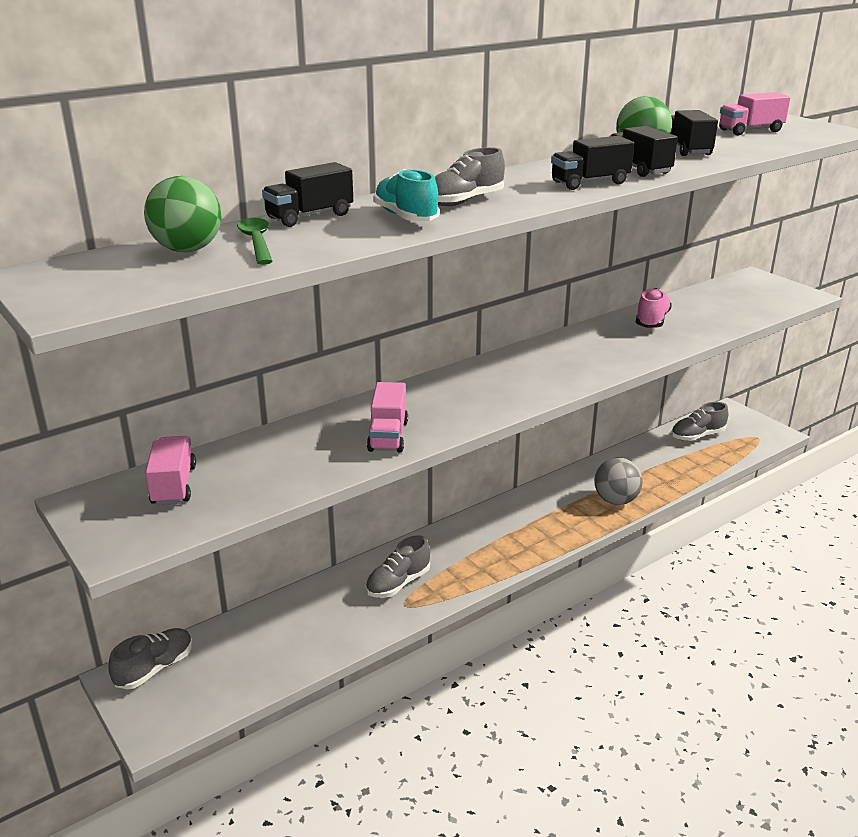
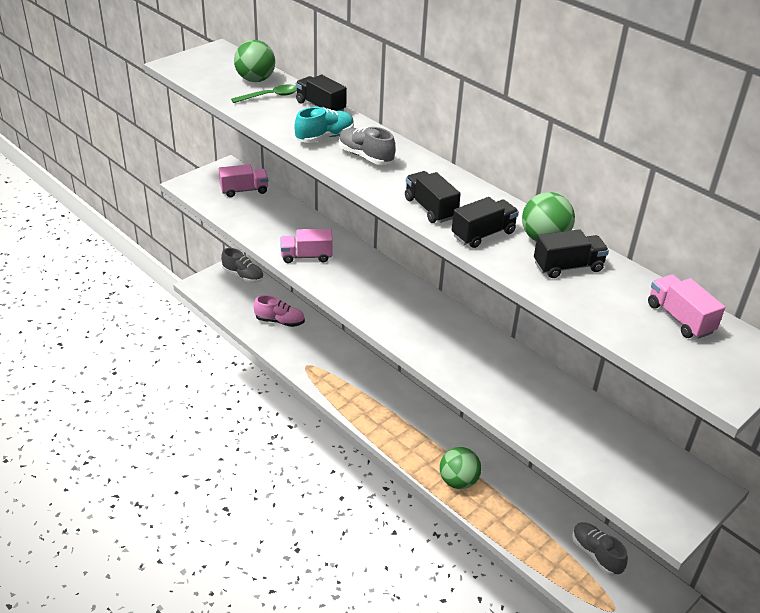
camera: 80 degrees right, 10 degrees up
(398, 583) = (327, 360): grey shoe -> none
(615, 500) = (458, 481): grey ball -> green ball
(651, 321) = (544, 392): pink shoe -> pink shoe (280, 321)

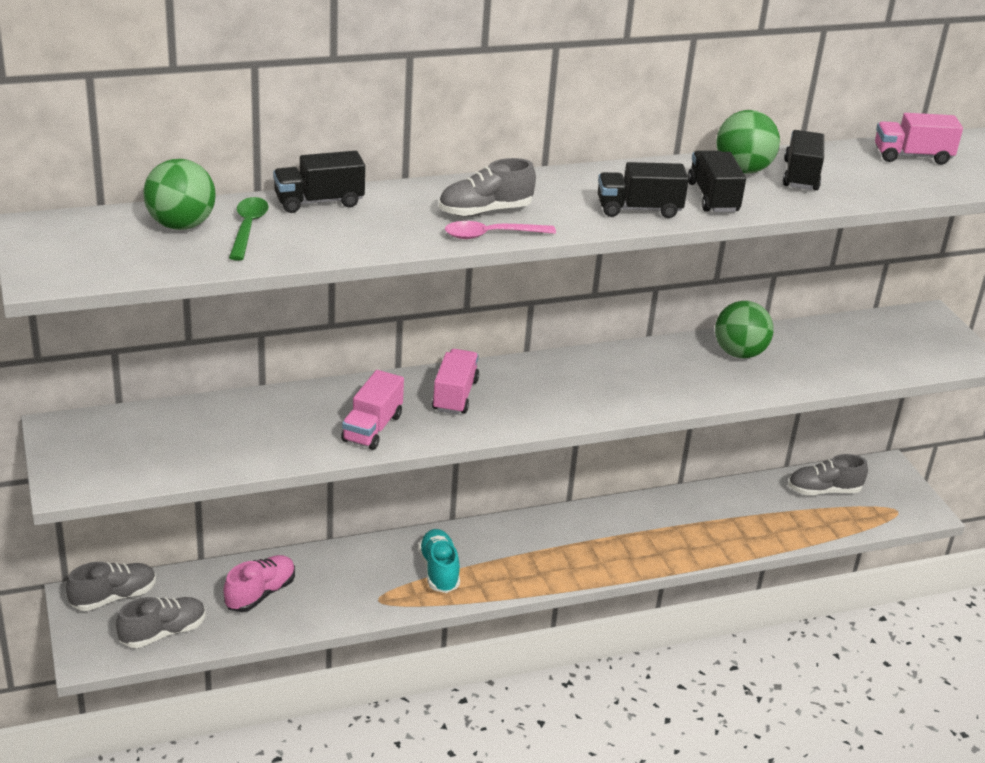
camera: 65 degrees left, 5 degrees down
(229, 300) = (163, 633): none -> grey shoe
(244, 190) = (146, 432): pink truck -> pink truck (455, 395)
(325, 137) = (409, 222): turquoise shoe -> turquoise shoe (439, 570)
(337, 165) = (491, 235): none -> pink spoon
(458, 481) = (672, 545): green ball -> green ball (739, 353)

